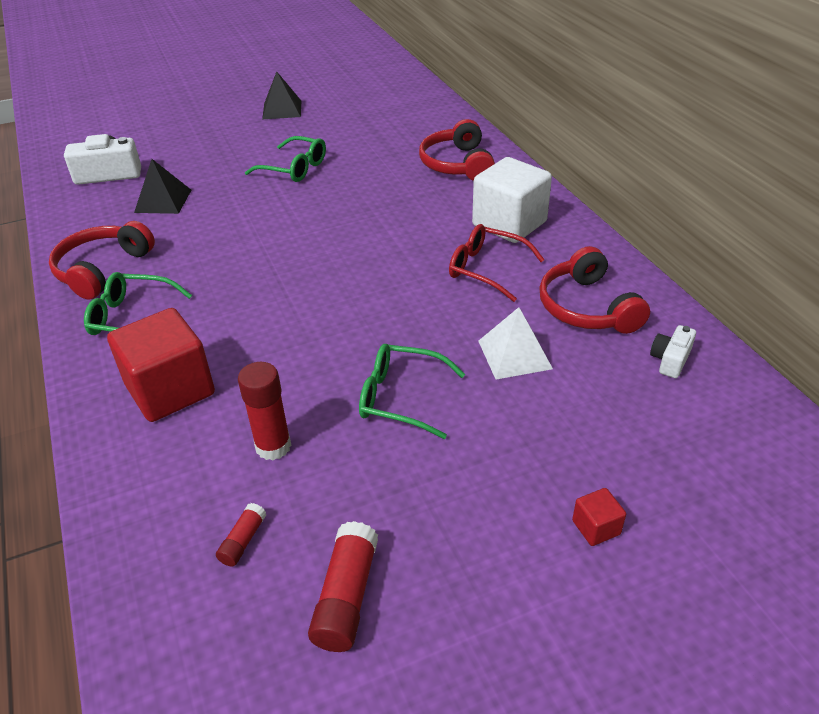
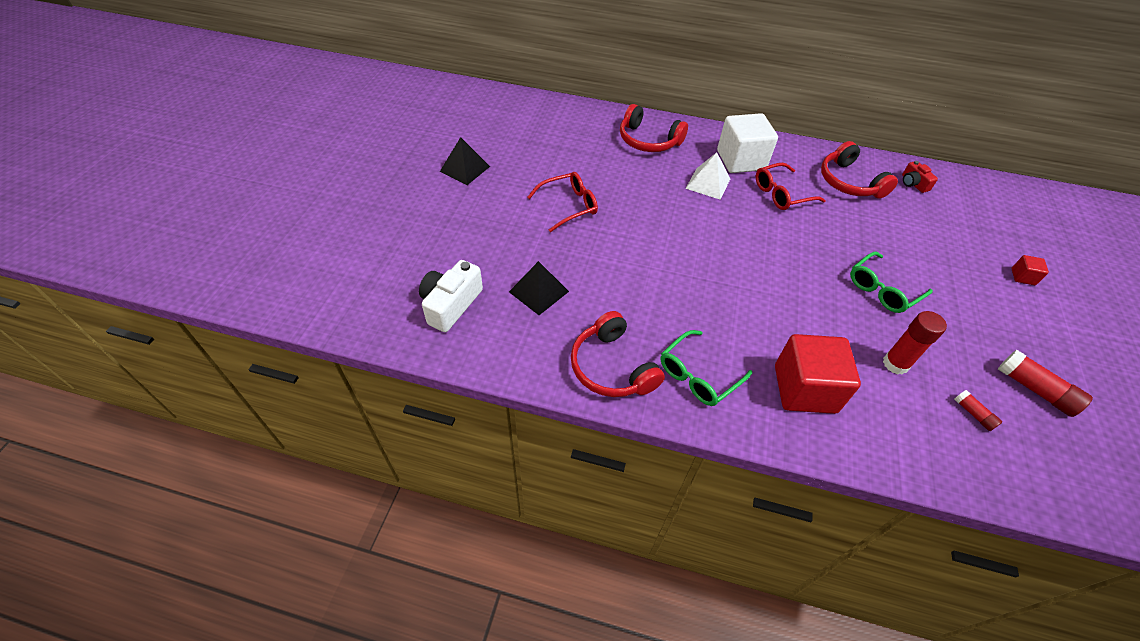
camera: 55 degrees left, 10 degrees up
(294, 168) = (569, 206): green glasses -> red glasses
(514, 354) = (872, 228): white pyramid -> white pyramid (708, 183)
(587, 307) = (849, 182): red headphones -> red headphones turned 45 degrees clockwise
(670, 360) = (913, 183): white camera -> red camera

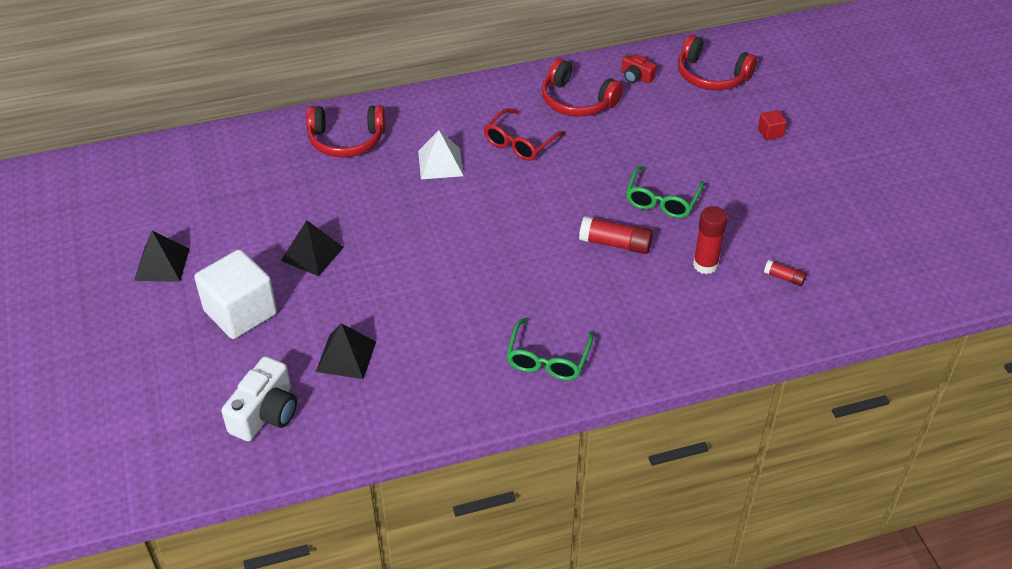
camera: 30 degrees left, 5 degrees down
(451, 304) = (265, 413): white camera -> white camera turned 150 degrees counterclockwise
(569, 206) = (312, 253): red glasses -> black pyramid
(612, 367) = (466, 391): red headphones -> red headphones (711, 76)
(741, 160) = (458, 122): white cube -> white cube (240, 312)
(804, 389) = (643, 324): red cube -> none
(1035, 390) = (820, 233): red glue stick -> red glue stick (615, 244)

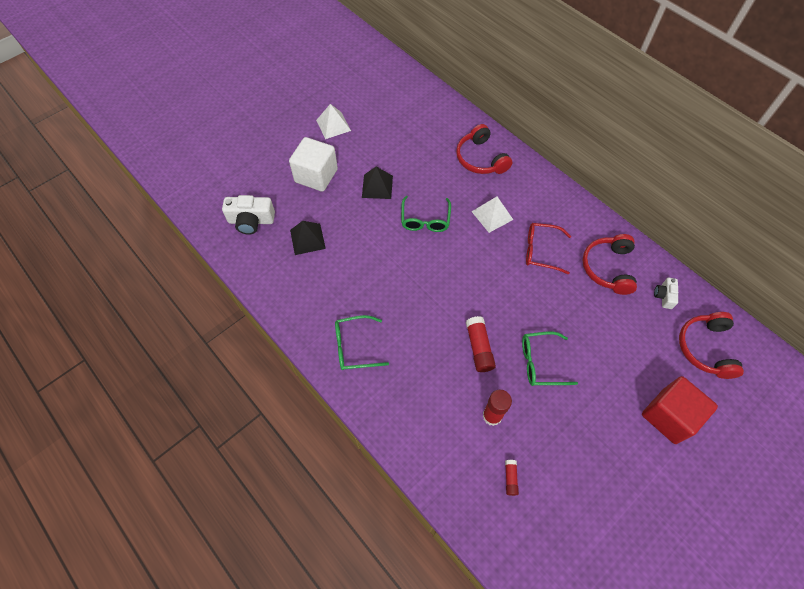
camera: 65 degrees right, 15 degrees up
(162, 264) = (333, 125): black pyramid -> white pyramid
(403, 225) = (425, 220): none -> green glasses
(636, 77) = (664, 296): red camera -> white camera
(770, 133) = (669, 416): red cube -> red cube, size x2.35

